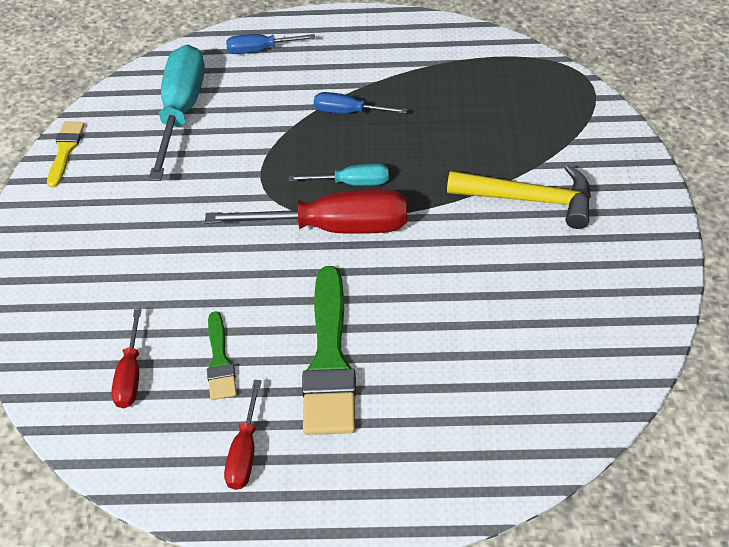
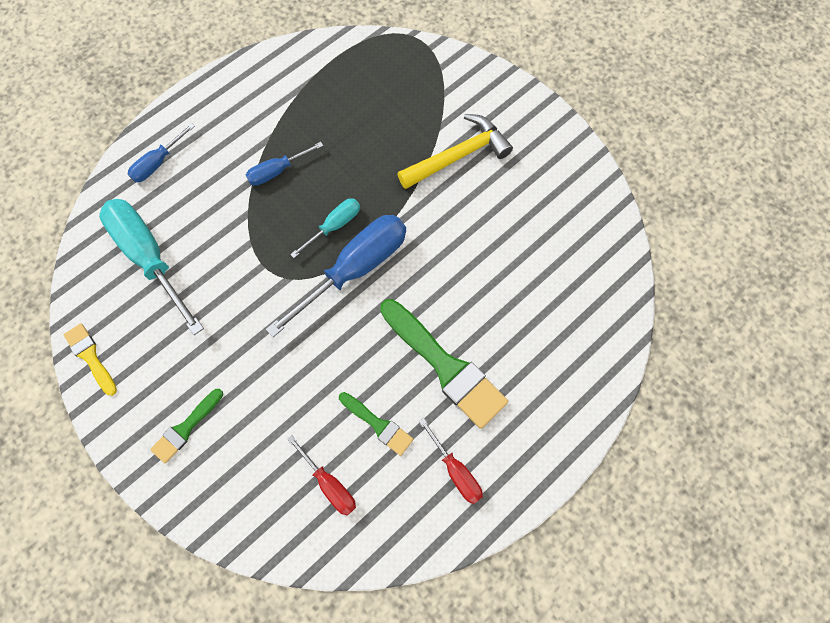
camera: 45 degrees left, 20 degrees up
(73, 248) = (186, 428): none -> green brush
(335, 227) = (356, 268): red screwdriver -> blue screwdriver

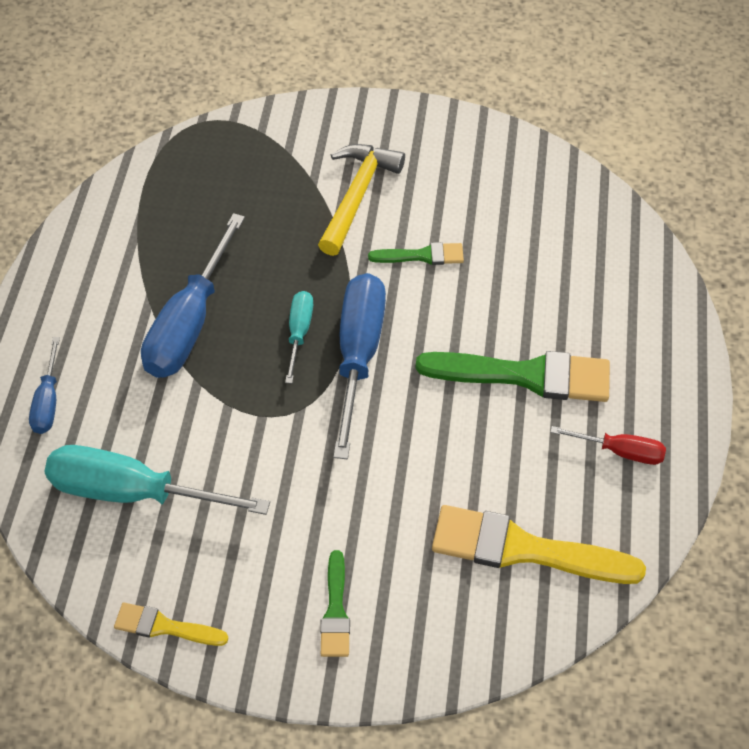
camera: 40 degrees left, 15 degrees down
(277, 171) = (189, 324): blue screwdriver -> blue screwdriver, size x1.93
(330, 484) = (523, 549): red screwdriver -> yellow brush
(378, 424) = (515, 467): green brush -> green brush (422, 256)

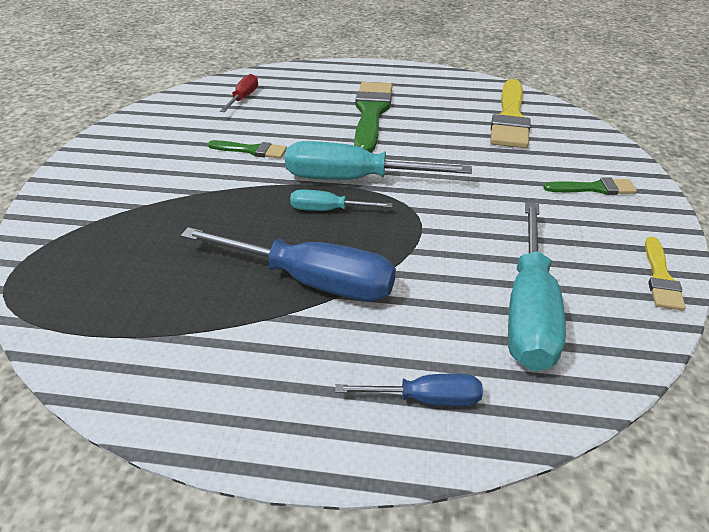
camera: 90 degrees left, 15 degrees down
(357, 196) = (171, 181): yellow hammer -> none
(358, 354) = (352, 179): blue screwdriver -> turquoise screwdriver
(422, 256) = (251, 150): green brush -> green brush turned 105 degrees clockwise
(621, 451) = (428, 87): red screwdriver -> red screwdriver (243, 98)

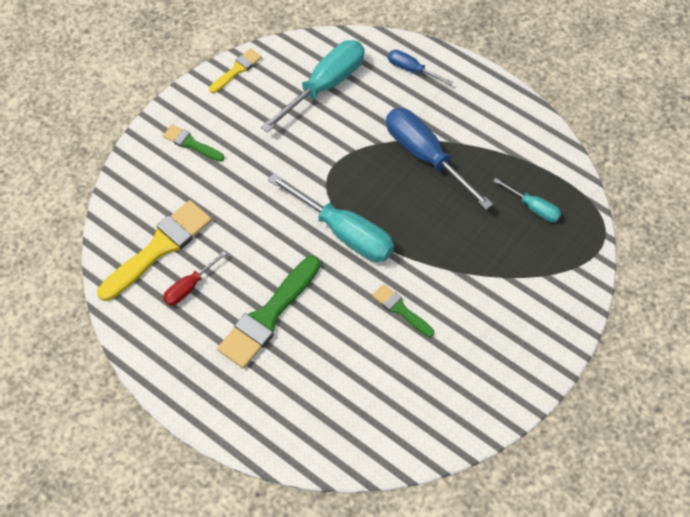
camera: 150 degrees left, 20 degrees up
(243, 98) = (367, 409): red screwdriver -> red screwdriver (188, 287)
(327, 210) = (382, 209): turquoise screwdriver -> turquoise screwdriver (534, 208)

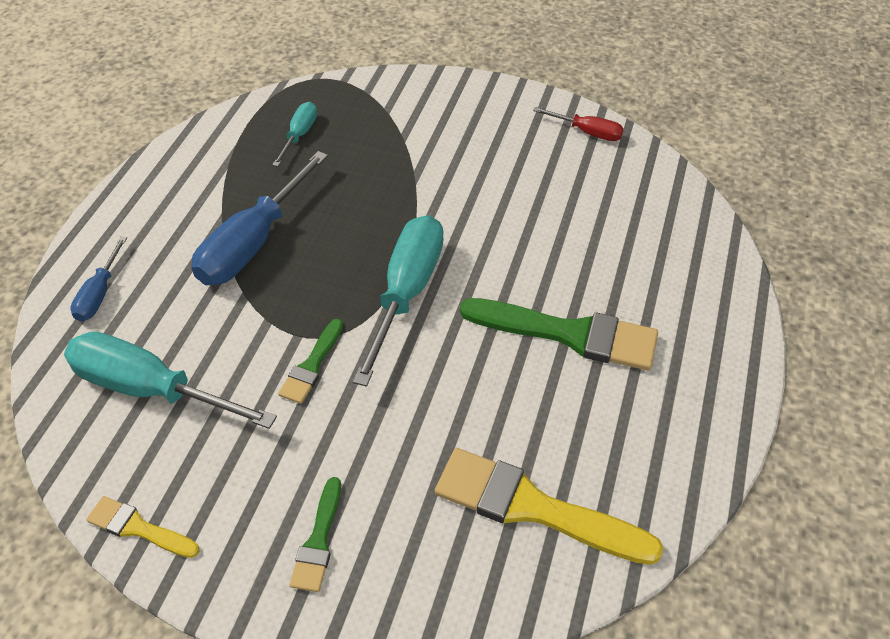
camera: 110 degrees left, 10 degrees down
(188, 287) = (577, 441): red screwdriver -> red screwdriver (588, 132)
(400, 309) = (490, 212): green brush -> green brush (311, 365)

